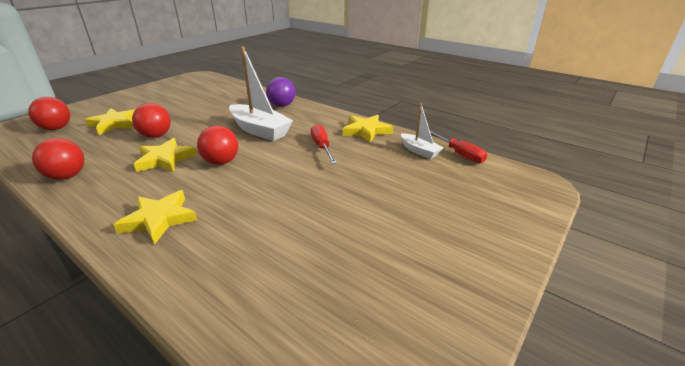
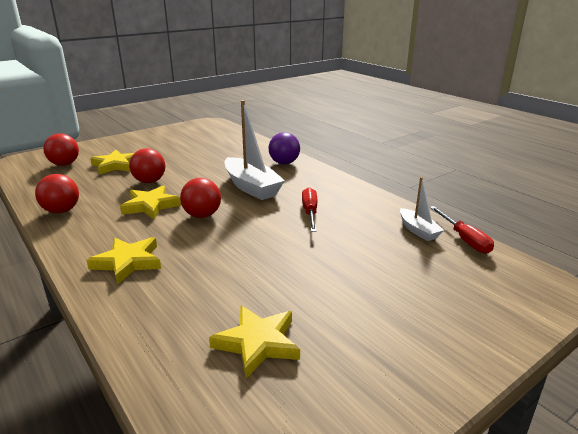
camera: 15 degrees right, 5 degrees down
(366, 131) = (366, 201): yellow star -> yellow star (257, 343)

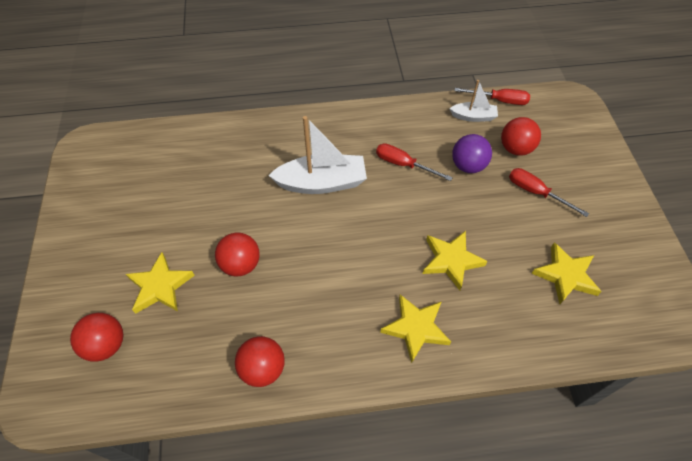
camera: 60 degrees left, 30 degrees up
(151, 206) = (307, 280): yellow star -> yellow star (451, 260)
(202, 215) = (358, 244): red ball -> red ball (515, 149)
(284, 163) = (281, 133): purple ball -> purple ball (468, 166)
(362, 292) = (536, 192): none -> red screwdriver

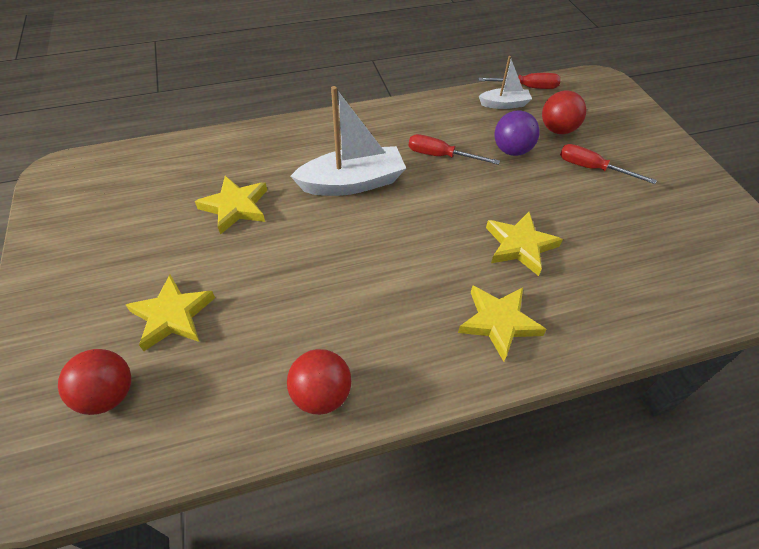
camera: 10 degrees left, 5 degrees down
(241, 264) = (272, 279): red ball -> none
(565, 275) = (650, 246): yellow star -> yellow star (235, 207)

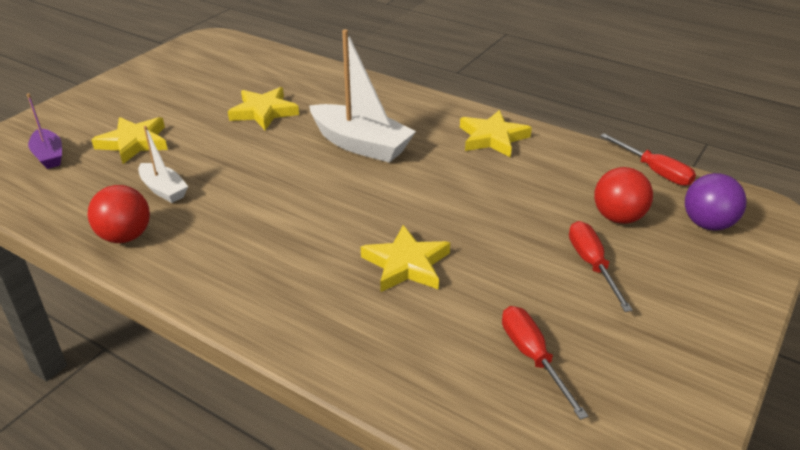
camera: 50 degrees right, 15 degrees down
(108, 394) = (49, 156): red ball -> purple boat
(441, 156) = (463, 169): red screwdriver -> red screwdriver (532, 357)
(499, 322) = (293, 292): yellow star -> yellow star (492, 138)
(504, 104) = (600, 170): white boat -> white boat (163, 190)
(511, 150) = (536, 203): purple ball -> purple ball (707, 224)

